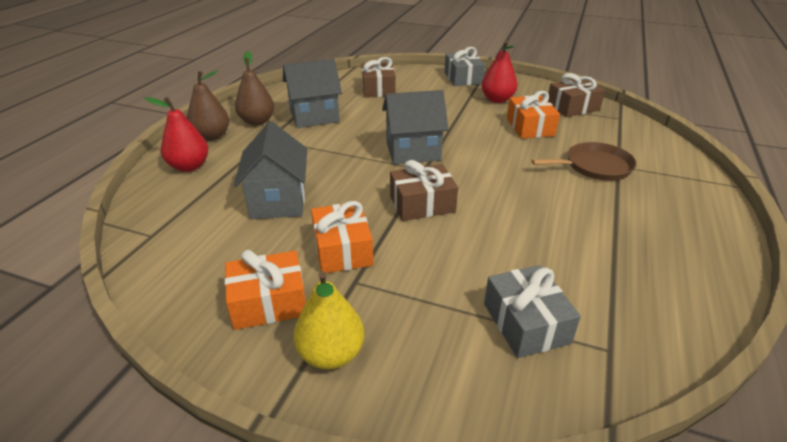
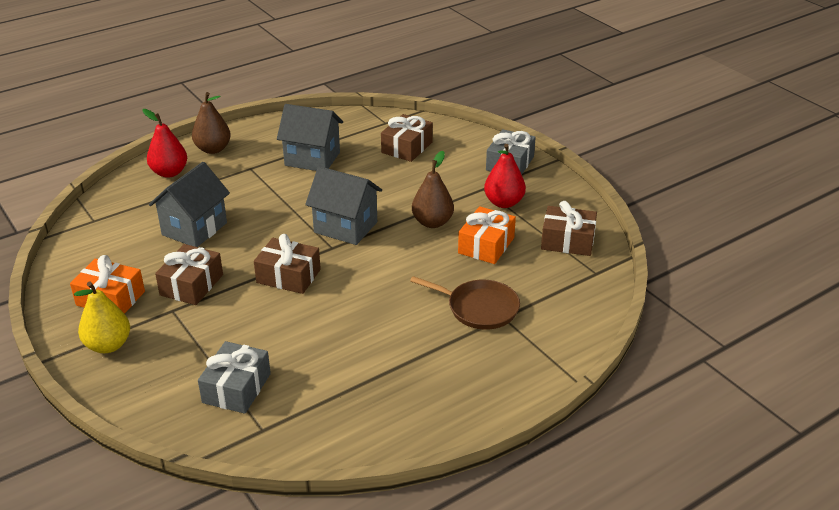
camera: 35 degrees right, 0 degrees up
(257, 121) = (262, 146): brown pear -> brown pear (432, 222)
(342, 249) = (191, 285): orange gift -> brown gift

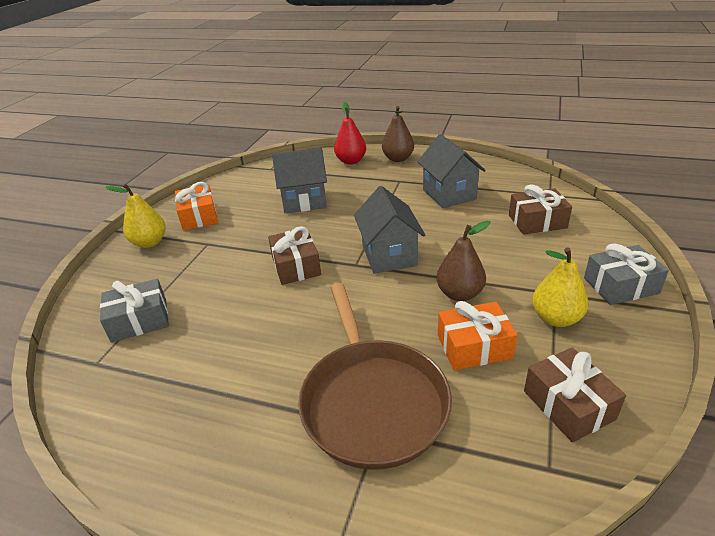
camera: 55 degrees right, 0 degrees up
(191, 285) = (242, 235): brown gift -> none
(479, 308) = (372, 401): brown pan -> brown pan, size x1.67
(504, 203) = (556, 318): red pear -> yellow pear

